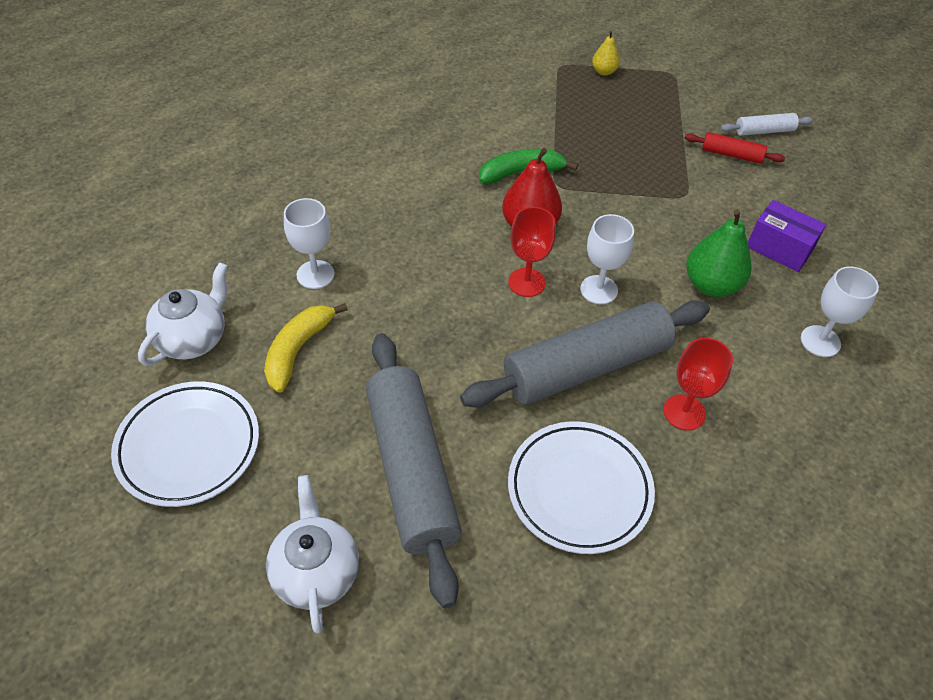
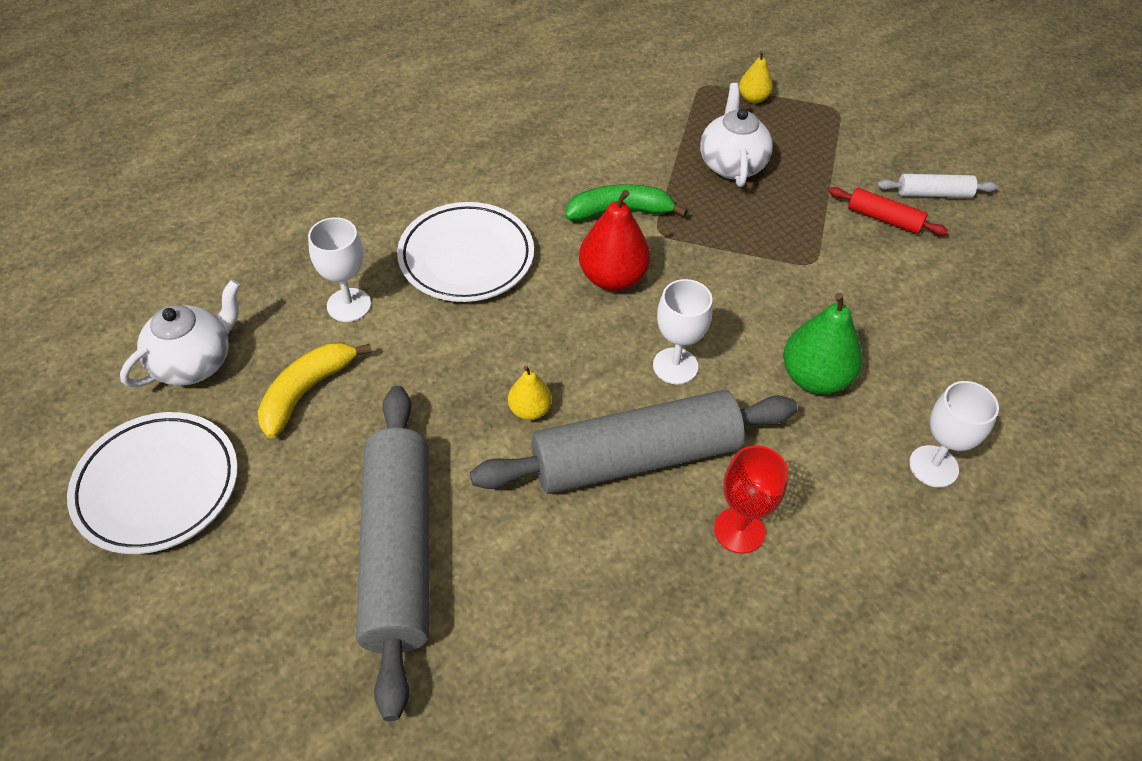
camera: 10 degrees right, 0 degrees up
(316, 572) = (260, 653): white teapot -> white teapot (732, 164)
(490, 340) = (529, 410): none -> yellow pear
(526, 282) = (591, 346): red goblet -> none
(579, 489) = (587, 605): white plate -> white plate (466, 257)
(779, 249) = (912, 344): purple box -> none

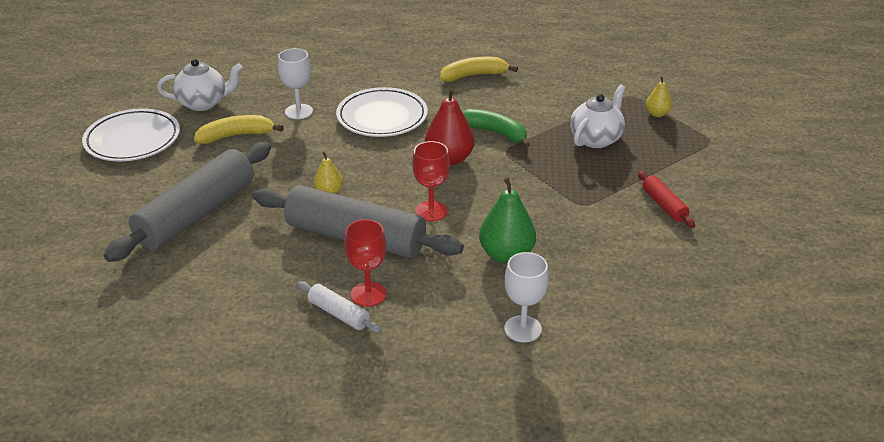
camera: 40 degrees right, 15 degrees down
(506, 138) = (473, 75): none -> yellow banana
(675, 366) = (431, 211): white goblet -> red goblet
(933, 194) = (720, 208): white rolling pin -> white rolling pin (339, 314)

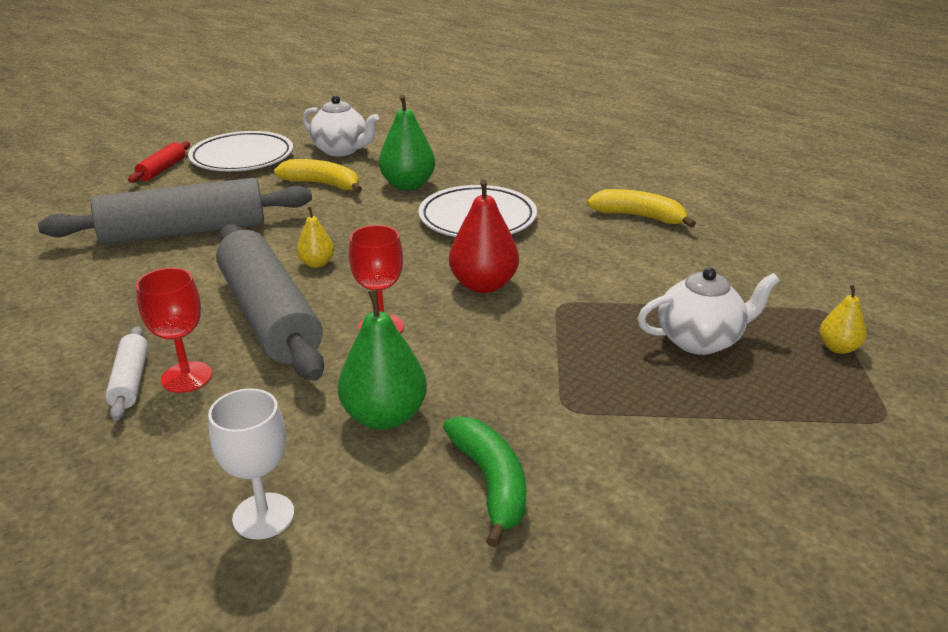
camera: 40 degrees right, 5 degrees down
(299, 111) = (408, 185): white goblet -> green pear
(494, 132) = (576, 280): green banana -> green banana (490, 483)
(664, 205) = (685, 468): red rolling pin -> red rolling pin (162, 169)

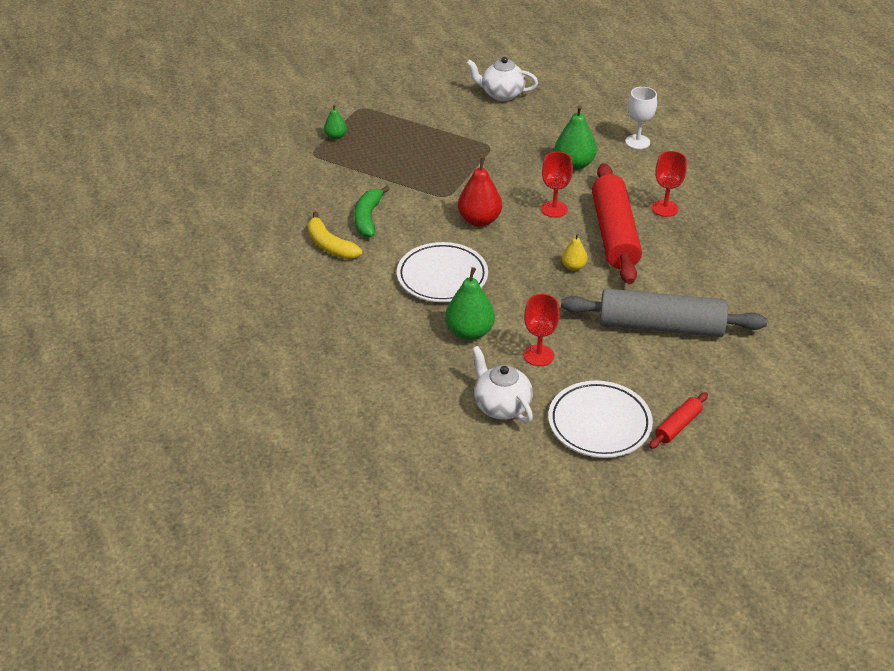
camera: 155 degrees left, 10 degrees up
(130, 381) = (694, 214): white rolling pin -> none
(269, 316) = (614, 234): grey rolling pin -> red rolling pin
(322, 184) = (539, 355): yellow banana -> red goblet
(490, 483) = (544, 129): green banana -> green banana (368, 218)
(700, 340) = (396, 157): white teapot -> white teapot (501, 94)
(838, 348) = (335, 136): yellow pear -> green pear

